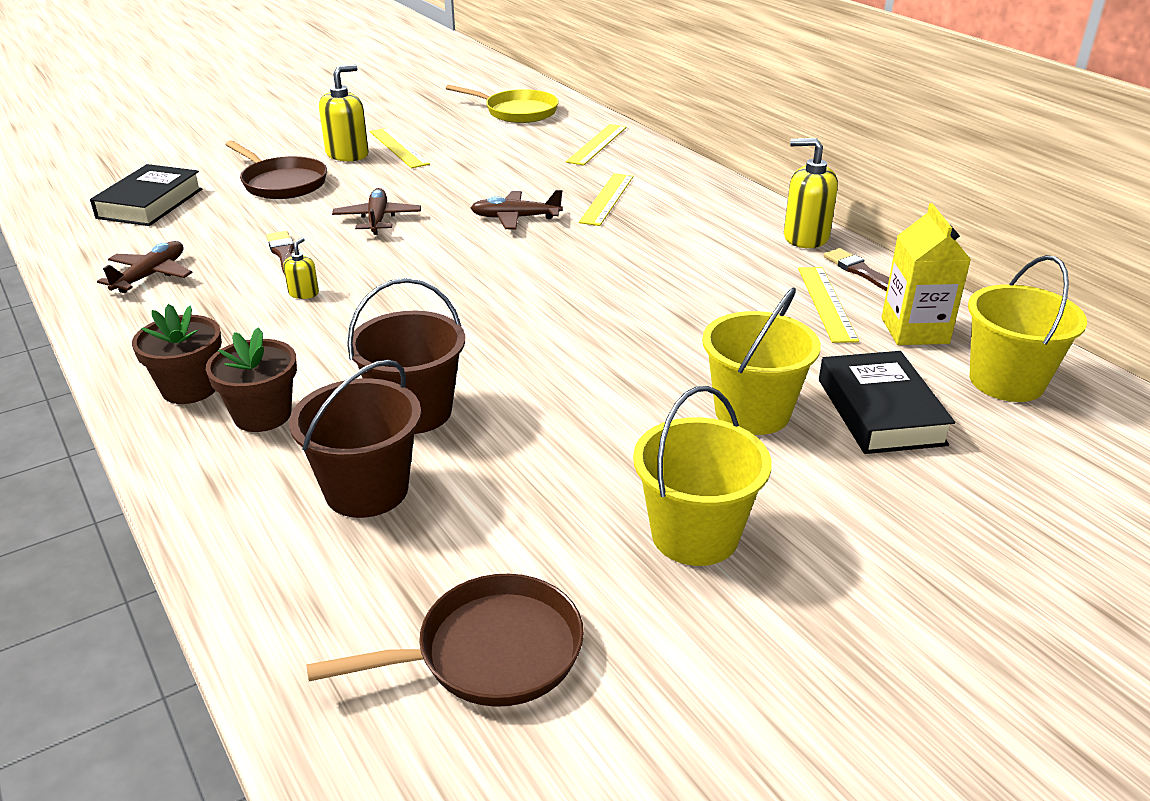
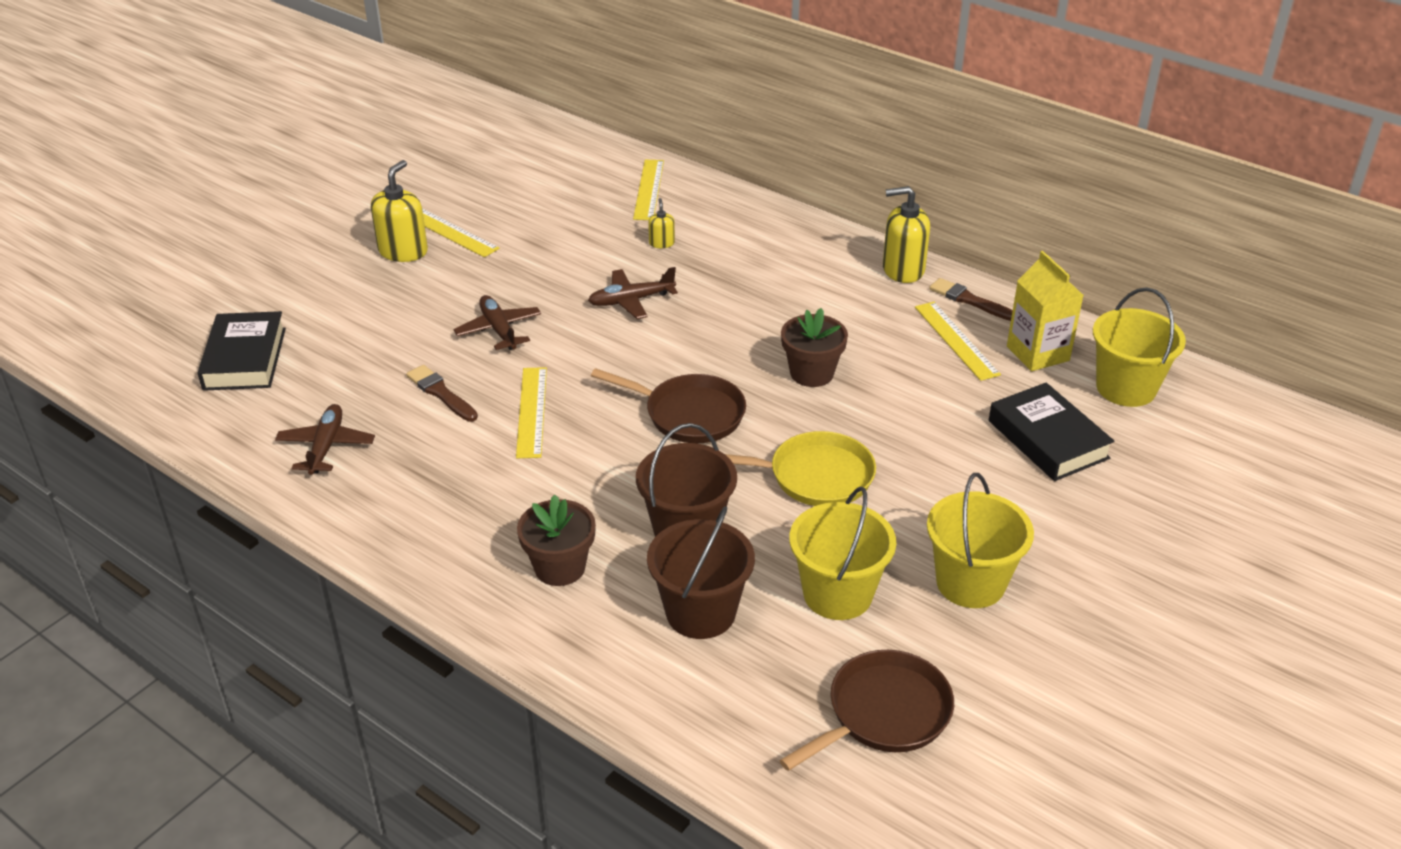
camera: 20 degrees left, 5 degrees up
(190, 388) = (472, 558): brown flower pot -> brown flower pot (811, 373)
(282, 183) = (364, 303): brown pan -> brown pan (689, 414)
(303, 293) = (495, 433): yellow soap dispenser -> yellow soap dispenser (661, 243)
(517, 112) = (539, 158): yellow pan -> yellow pan (814, 476)
(607, 199) = (702, 259): yellow ruler -> yellow ruler (532, 412)
(752, 412) = (954, 464): yellow bucket -> yellow bucket (837, 594)

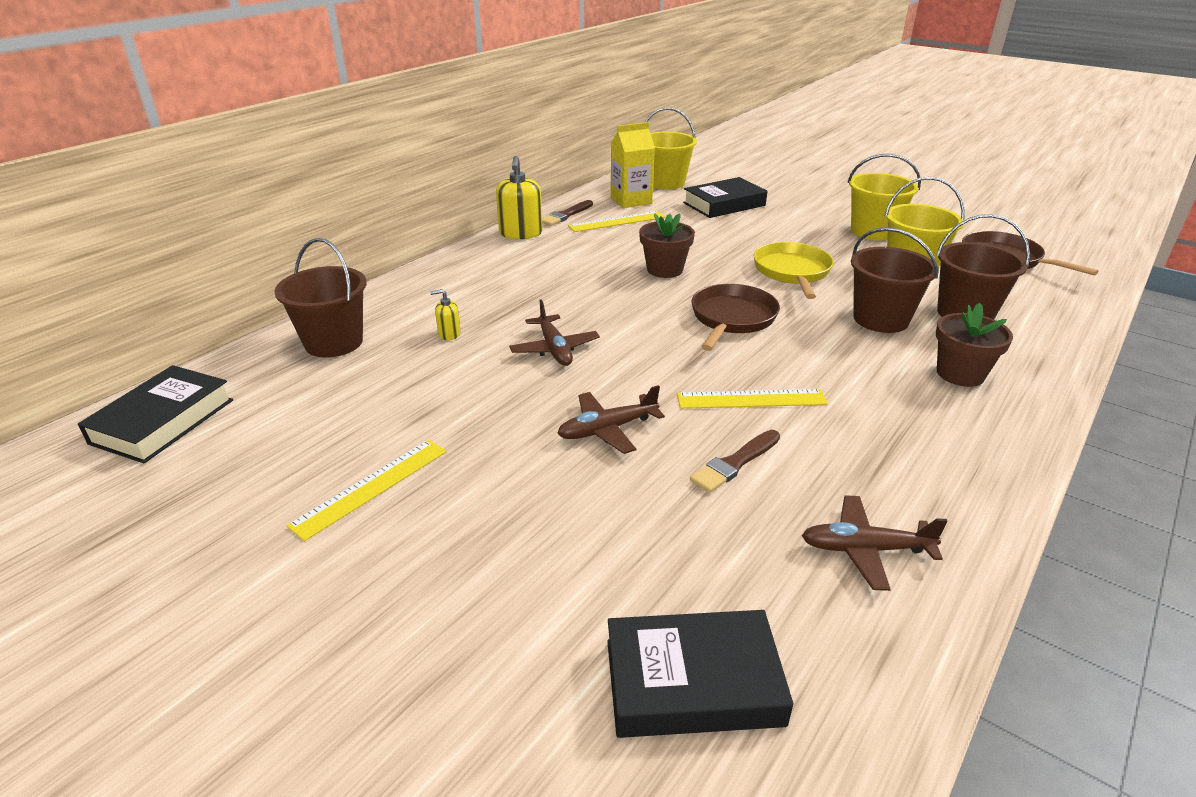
camera: 90 degrees left, 5 degrees down
(403, 251) = (410, 530): yellow soap dispenser -> none
(542, 142) = (163, 421): none -> black book
(649, 189) = (334, 342): yellow ruler -> brown bucket

